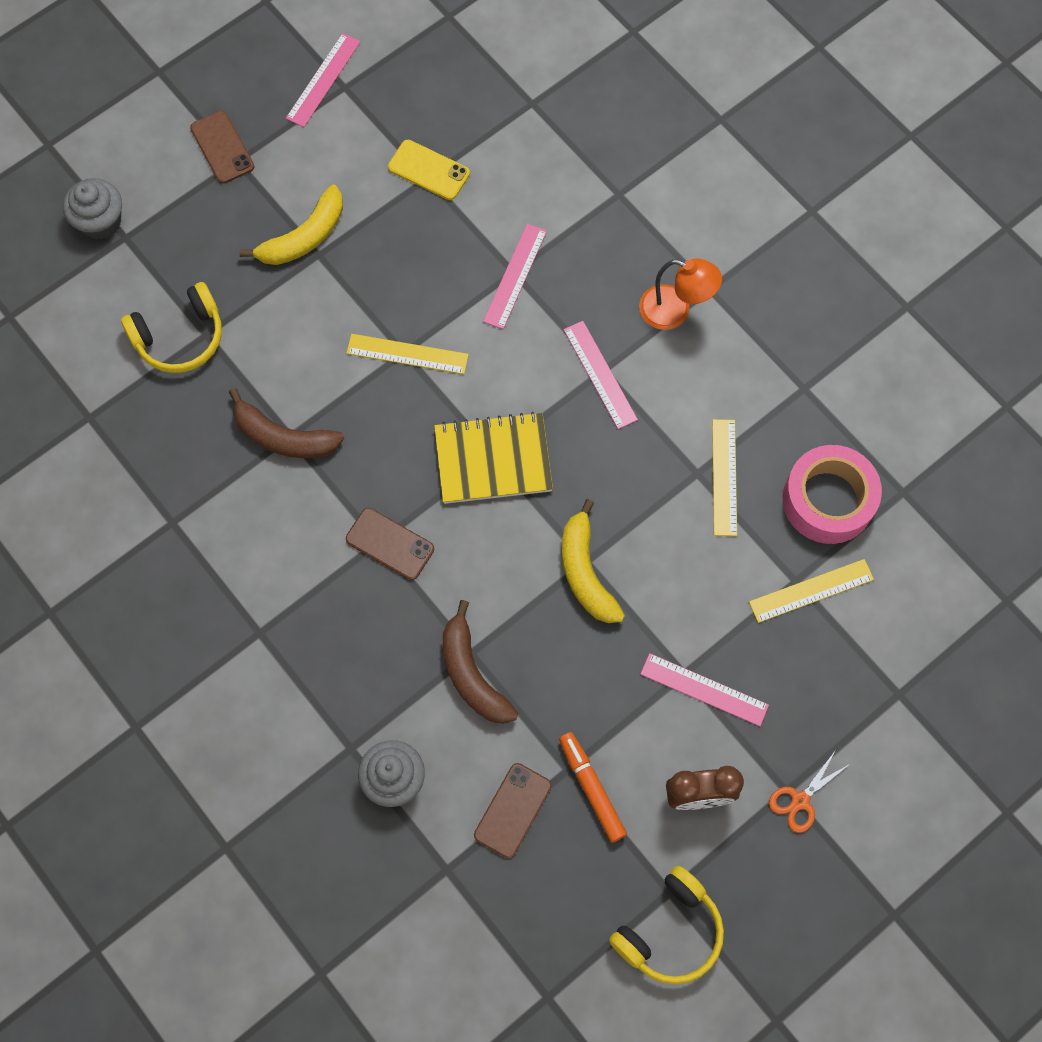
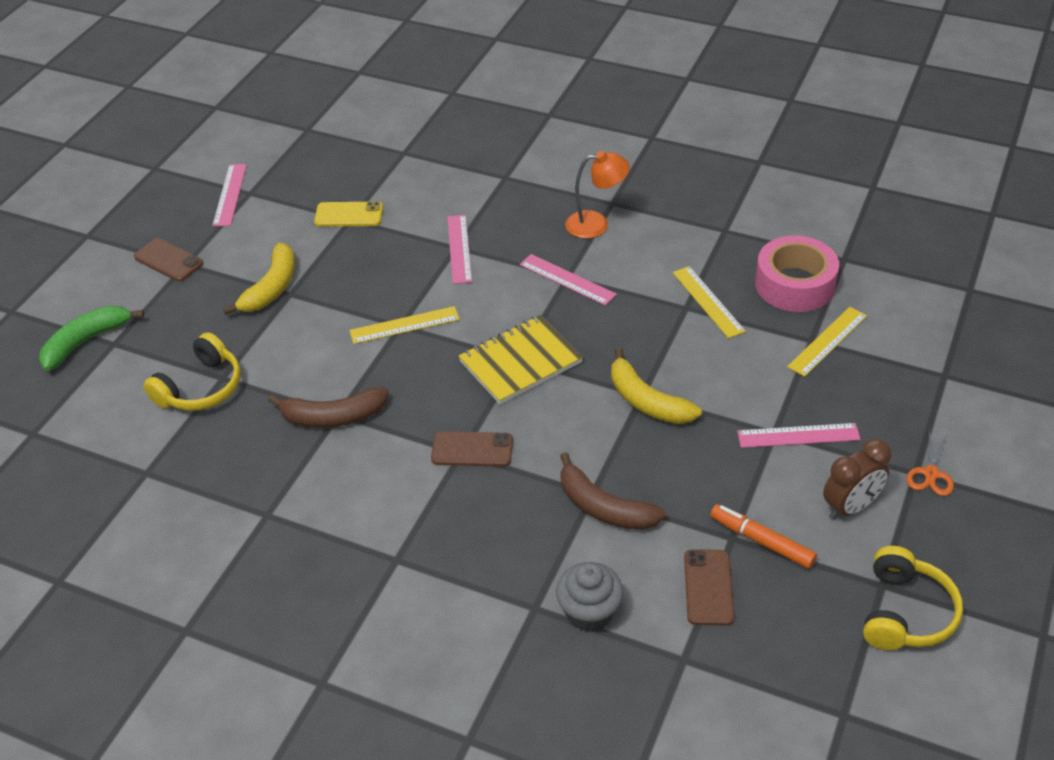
camera: 25 degrees left, 25 degrees down
(101, 222) = (86, 341): grey cupcake -> green banana

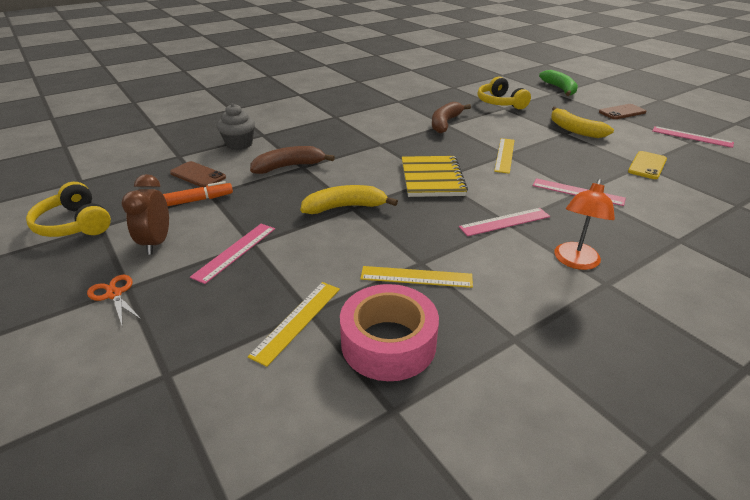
camera: 120 degrees right, 10 degrees down
(472, 449) = (378, 147): brown phone -> none
(827, 341) = (297, 321): yellow ruler -> yellow ruler turned 45 degrees clockwise

